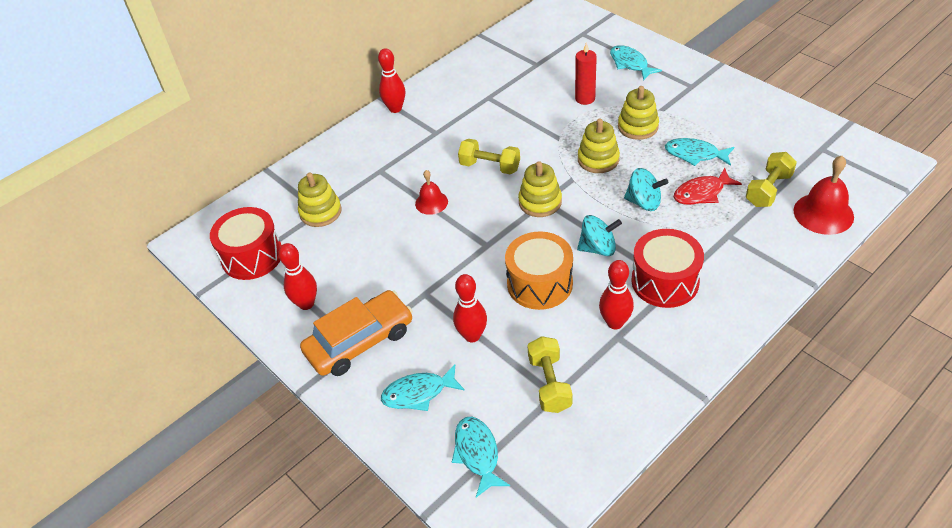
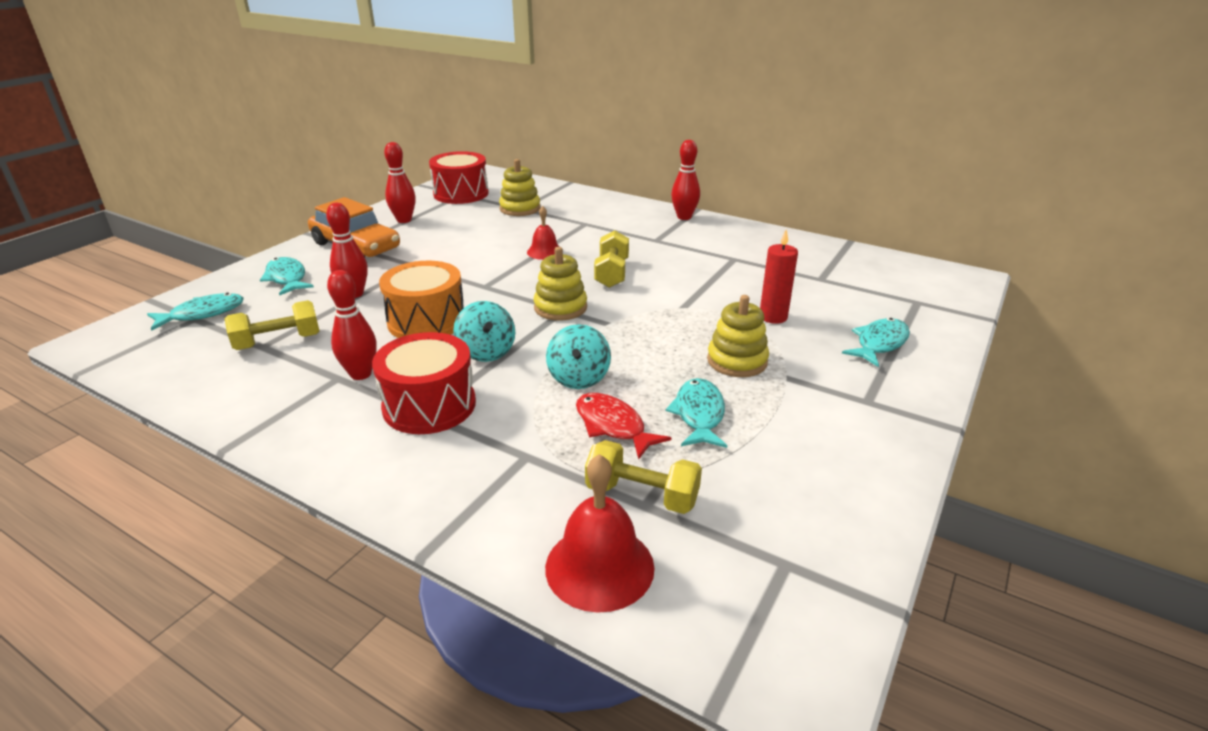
camera: 70 degrees right, 15 degrees down
(598, 159) = (653, 337): yellow stacking toy -> none

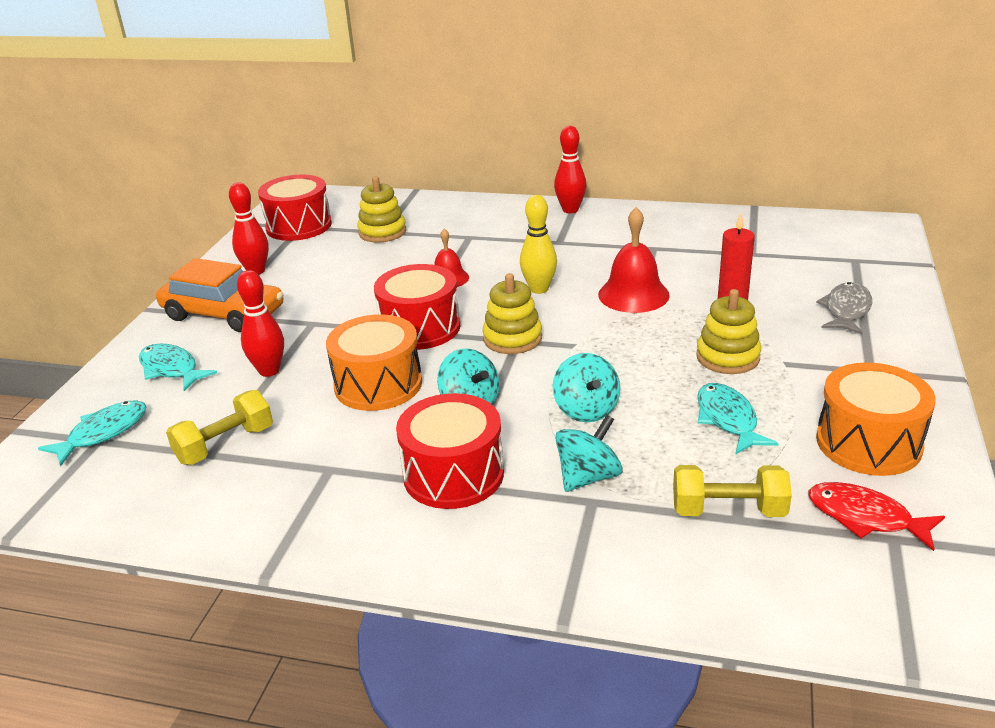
camera: 15 degrees left, 0 degrees up
(360, 374) = (351, 459): red bowling pin -> none
(493, 285) = (420, 328): none -> red drum
(538, 434) = (588, 477): none -> turquoise spinning top
(599, 566) = (736, 586): red bell -> red bell (633, 294)
(612, 273) = (539, 289): yellow dumbbell -> yellow bowling pin
(613, 426) = (655, 450): red fish -> red fish (865, 517)
(821, 467) = (868, 443): none -> orange drum
(879, 343) = (846, 310): turquoise fish -> grey fish

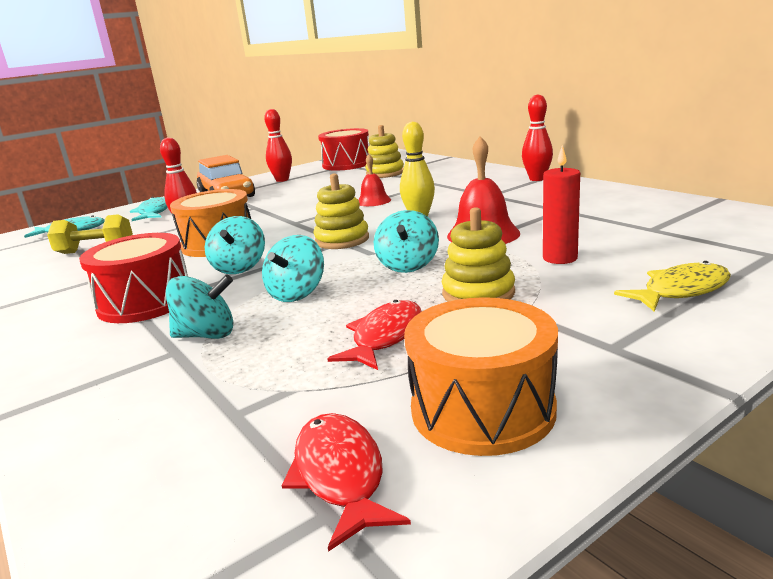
camera: 40 degrees right, 10 degrees down
(420, 328) = (302, 222): red drum -> none
(628, 348) = (408, 265): none -> turquoise spinning top
(728, 419) = (384, 337): turquoise fish -> red fish
(728, 510) = (242, 404): yellow dumbbell -> none
(846, 310) = (680, 291): grey fish -> yellow fish

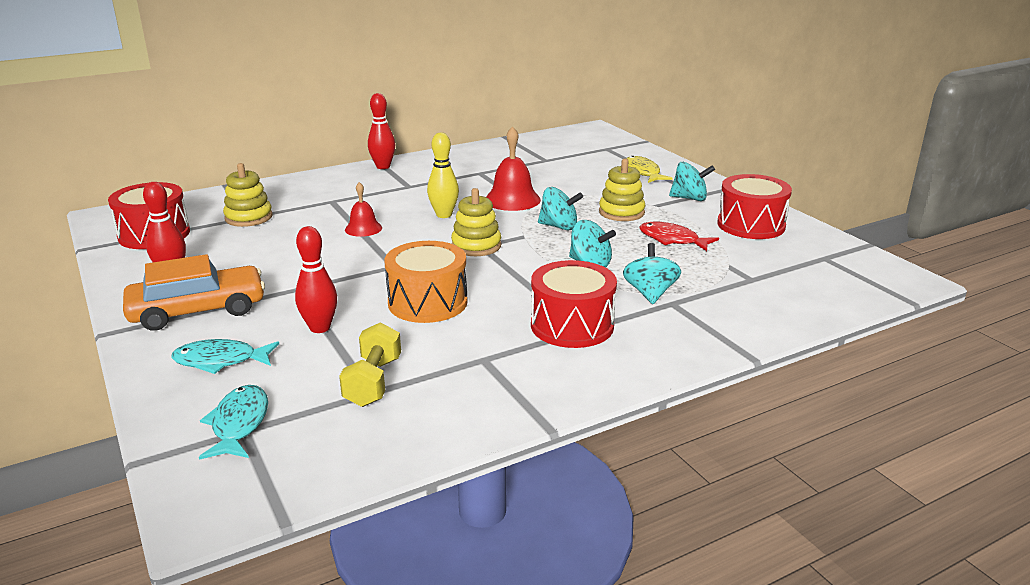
camera: 85 degrees left, 5 degrees up
(239, 268) = (513, 288): turquoise spinning top -> turquoise spinning top (689, 198)
(340, 475) = (801, 255): red fish -> none
(482, 409) = (751, 225): orange drum -> red drum
(560, 258) = (578, 187): red candle -> none

